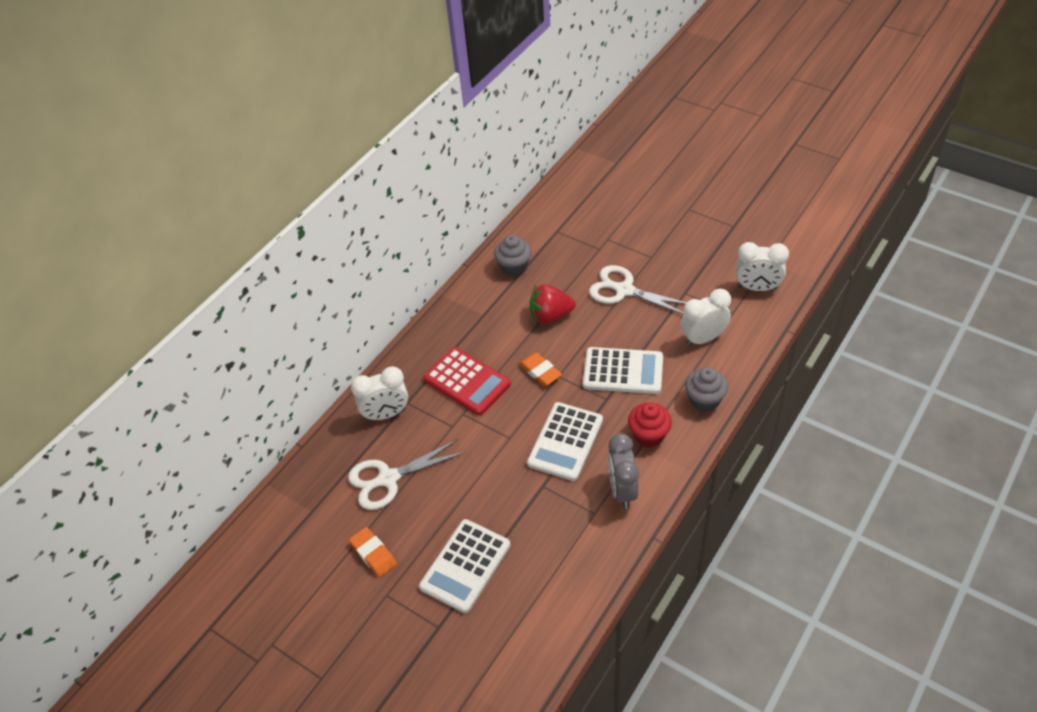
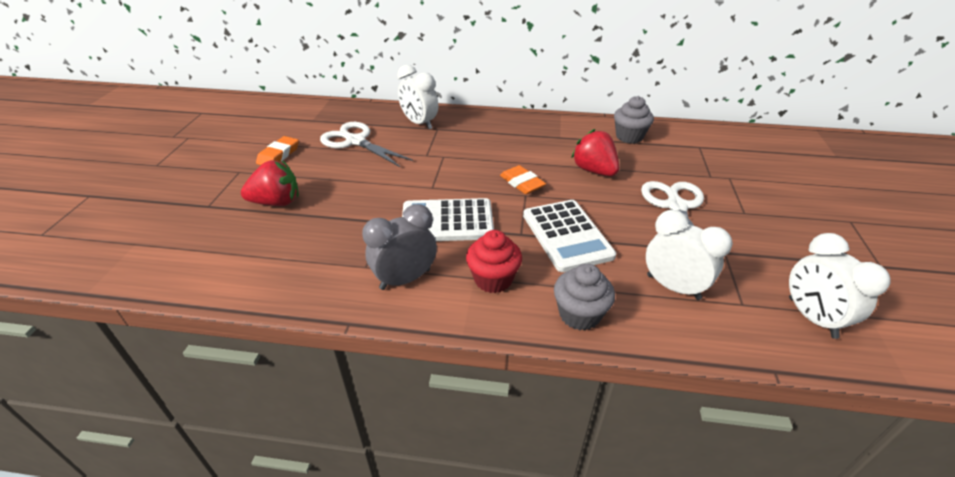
camera: 60 degrees right, 10 degrees down
(465, 566) = (277, 202): white calculator -> red strawberry
(467, 381) = (479, 149): red calculator -> none
(540, 371) = (522, 183): orange eraser -> orange eraser turned 60 degrees counterclockwise

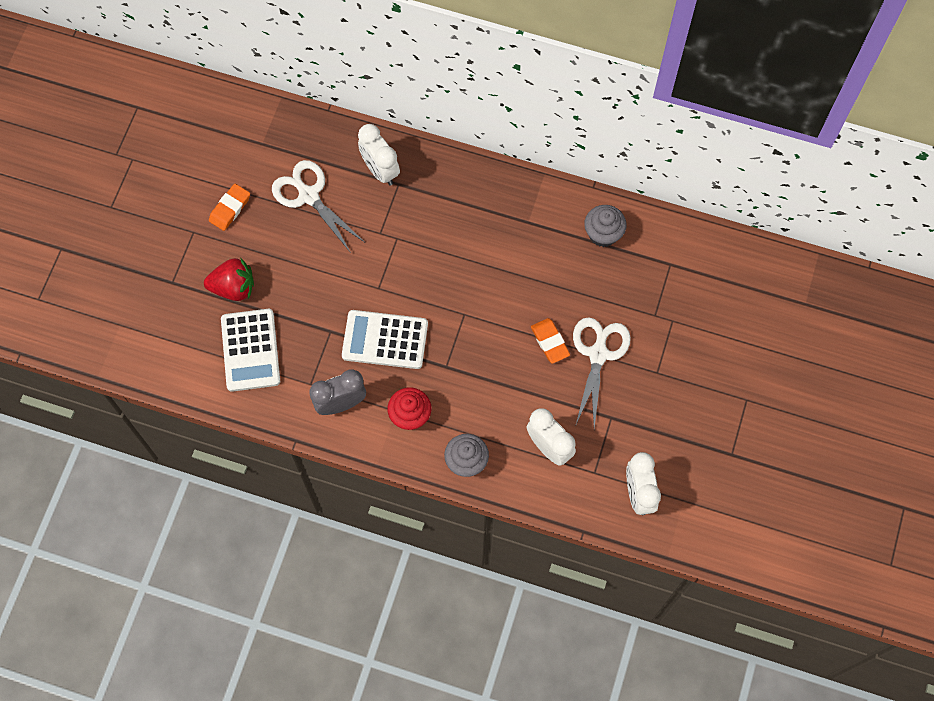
camera: 10 degrees right, 30 degrees up
(522, 183) = (465, 296): orange eraser -> orange eraser (550, 342)
(567, 235) = (485, 375): white calculator -> white calculator (250, 350)
(594, 171) = (542, 288): red strawberry -> none

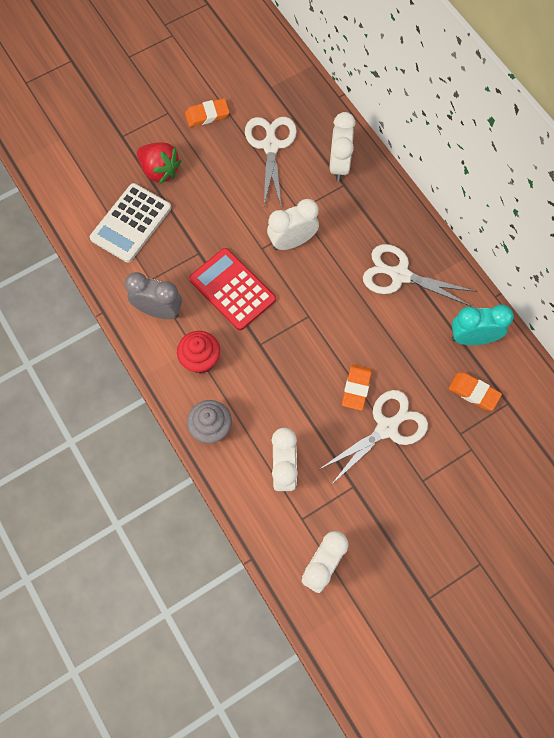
camera: 40 degrees right, 0 degrees up
(385, 340) = (232, 289): white calculator -> red calculator
(398, 263) = (292, 241): none -> white clock
(506, 226) = (399, 275): none -> white scissors
(603, 234) = (472, 338): grey cupcake -> turquoise clock
(639, 276) = (473, 392): none -> orange eraser

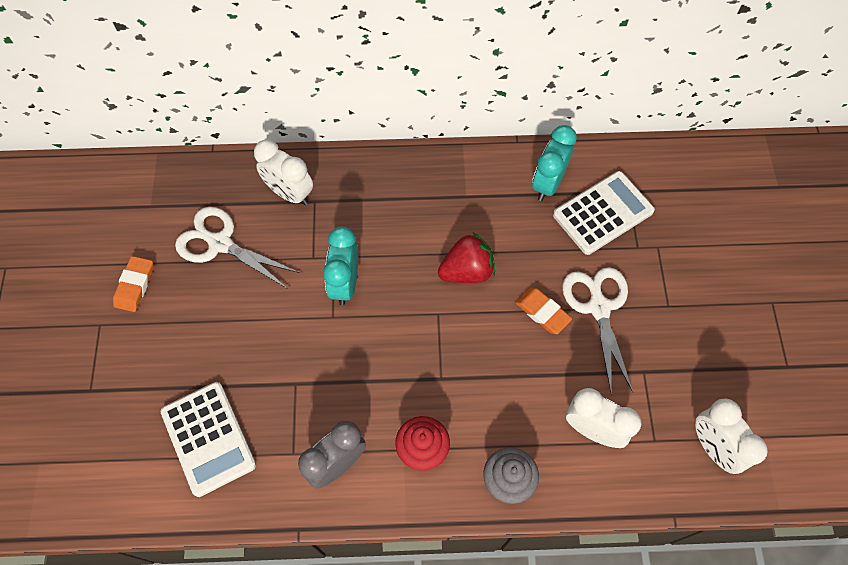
camera: 60 degrees left, 5 degrees down
(160, 171) = (165, 372): red strawberry -> red strawberry (467, 271)
(232, 289) = (361, 372): red calculator -> none
(292, 241) = (345, 283): white clock -> turquoise clock
(399, 275) = (445, 207): white scissors -> none
(473, 392) = (603, 213): orange eraser -> white calculator

